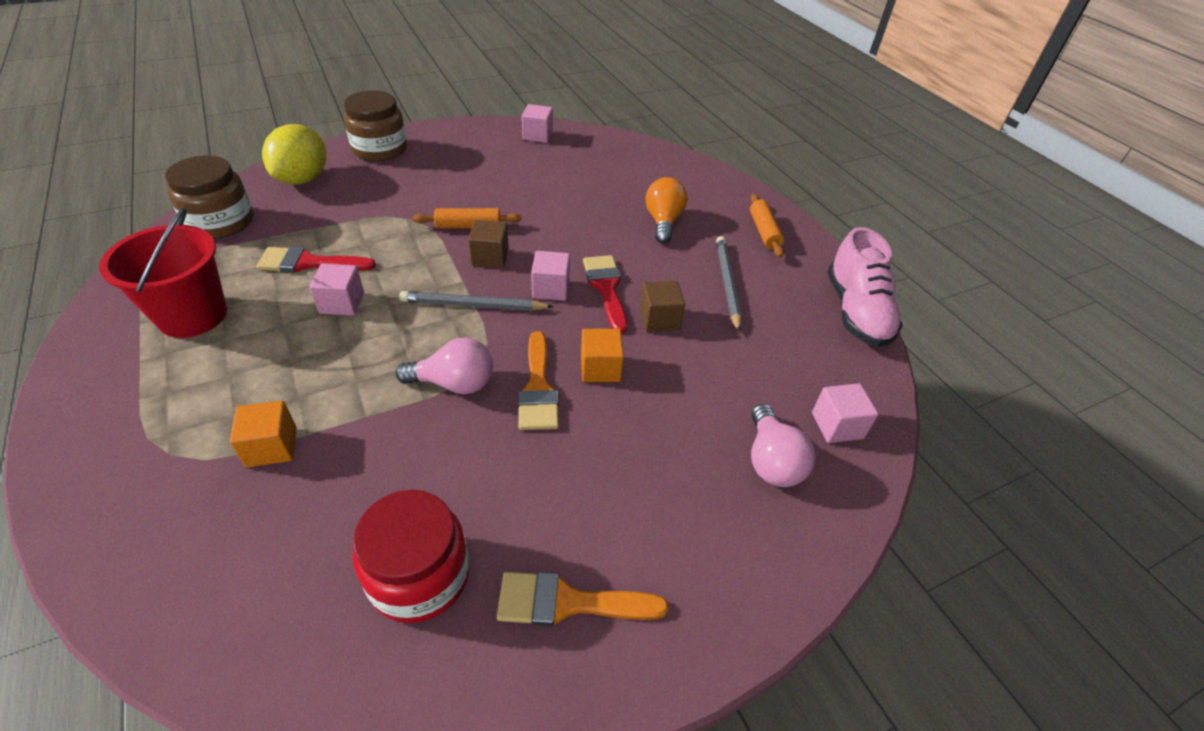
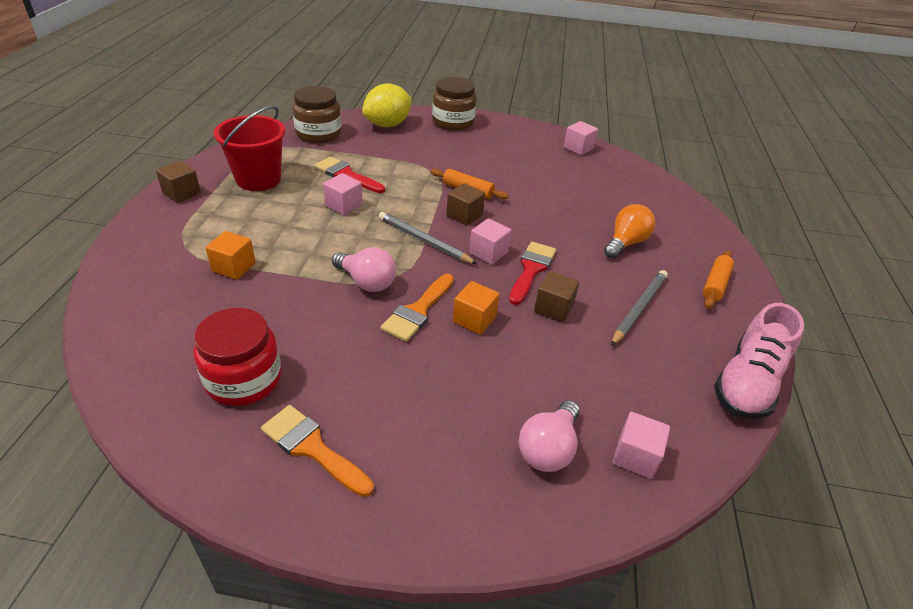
camera: 35 degrees right, 5 degrees down
(91, 382) = (182, 193): none -> brown cube

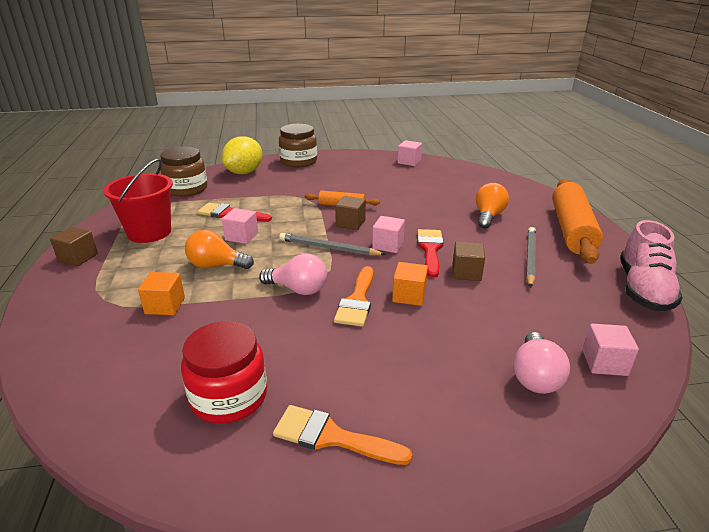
camera: 15 degrees left, 10 degrees down
(302, 234) = (216, 266): none -> orange light bulb
(715, 285) = (572, 230): orange rolling pin -> orange rolling pin, size x2.06

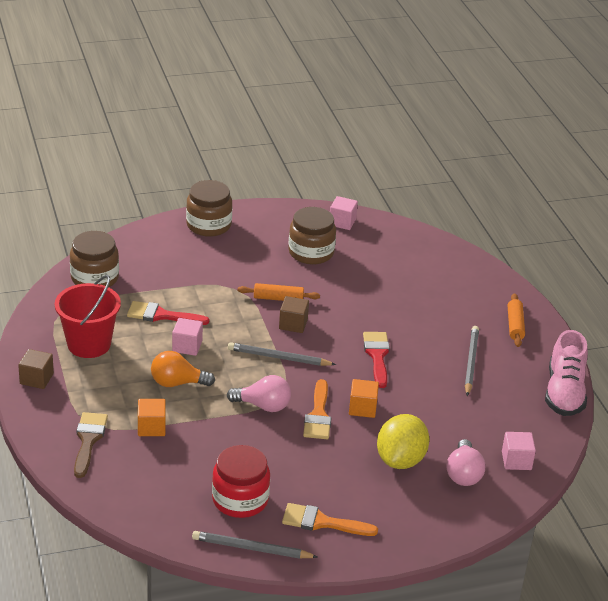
camera: 10 degrees left, 5 degrees up
(86, 316) = (88, 440): none -> brown brush
(215, 475) = (252, 548): none -> grey pencil
(244, 172) = (150, 247): yellow lemon -> yellow lemon (400, 460)
(379, 178) = (311, 252): none -> brown jar
(388, 245) = (336, 352): pink cube -> none
(466, 273) = (412, 381): brown cube -> none
(488, 216) = (434, 309): orange light bulb -> none
(572, 230) = (515, 325): orange rolling pin -> orange rolling pin, size x0.48

